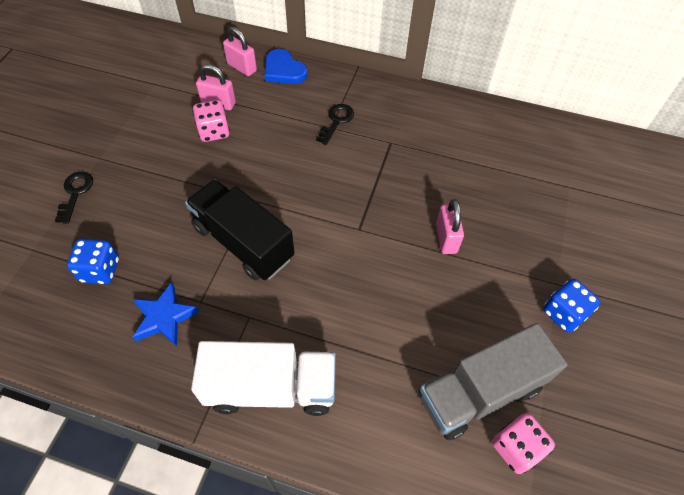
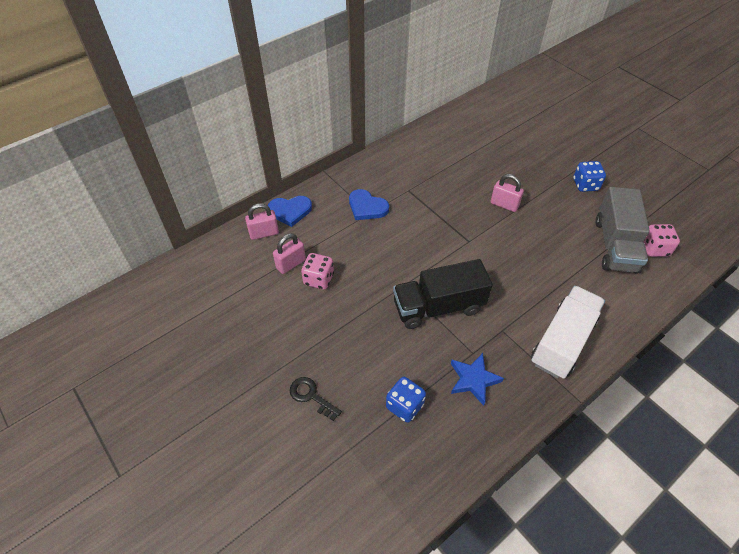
camera: 55 degrees left, 5 degrees down
(336, 121) = (367, 207): black key -> blue heart

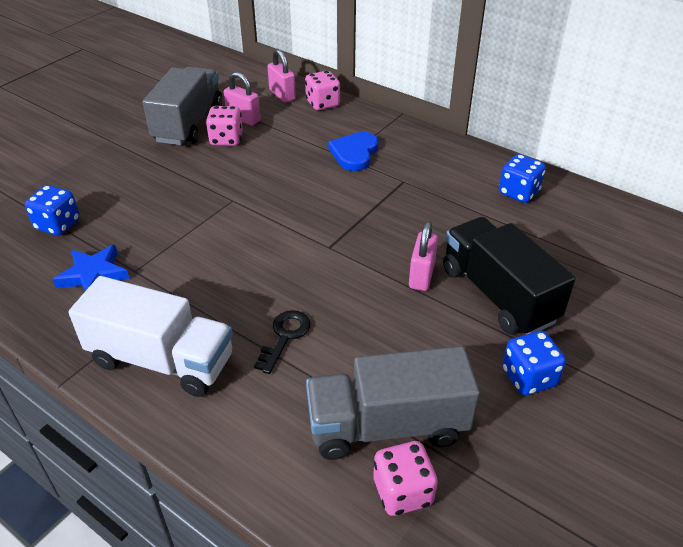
camera: 75 degrees right, 10 degrees down
(282, 302) = (188, 123): none -> grey truck
(290, 211) = (323, 104): blue heart -> pink dice
(311, 396) = (72, 162): black key -> black key (285, 337)
(436, 143) = (518, 192): none -> blue dice
(438, 307) = (204, 232): black truck -> black truck (498, 295)

